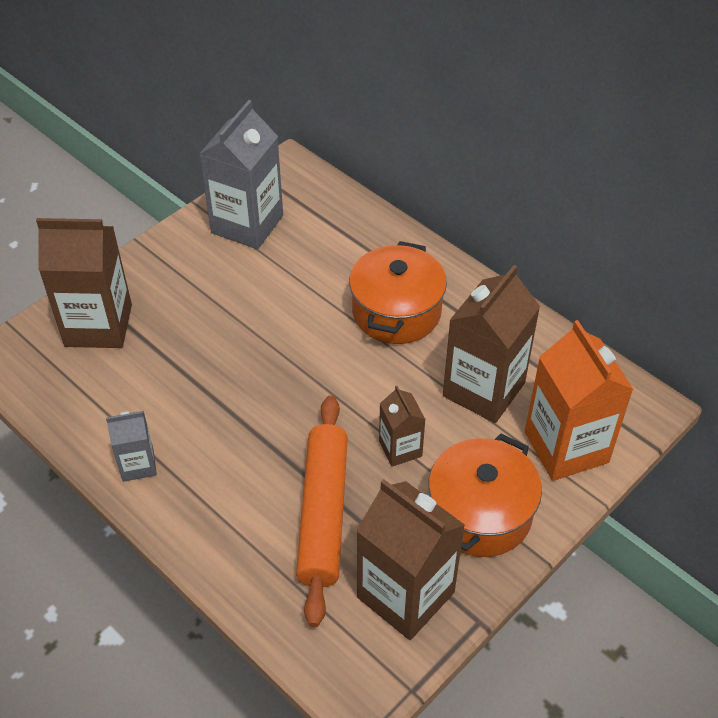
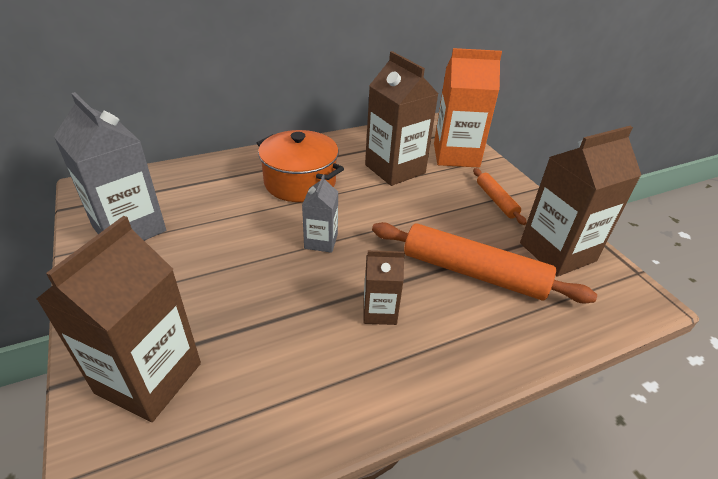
camera: 70 degrees left, 10 degrees down
(138, 465) = (368, 390): grey carton -> grey carton (321, 241)
(400, 448) = (427, 217): brown carton -> brown carton (379, 311)
(480, 513) = (496, 200): orange pot -> orange rolling pin

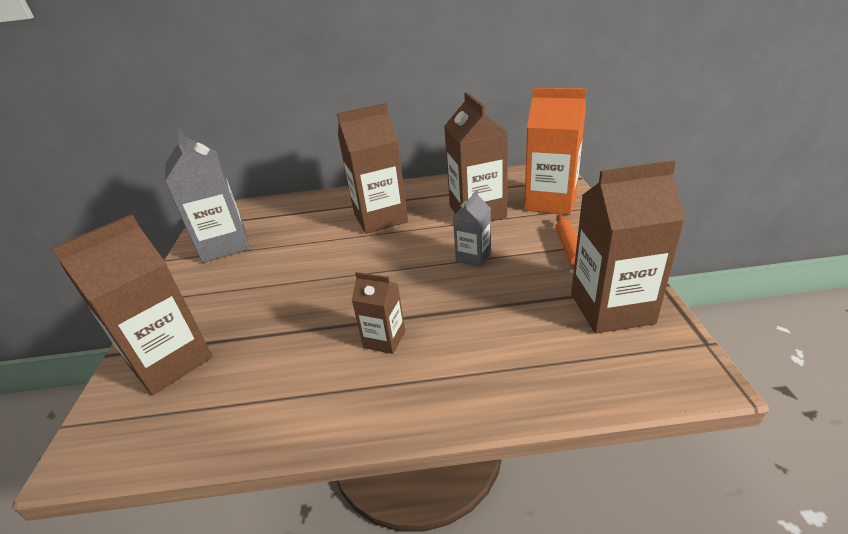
camera: 25 degrees right, 5 degrees down
(300, 182) = (380, 218): orange pot -> brown carton
(321, 241) = (368, 270): grey carton -> grey carton (473, 257)
(473, 272) = (500, 317): orange rolling pin -> none

